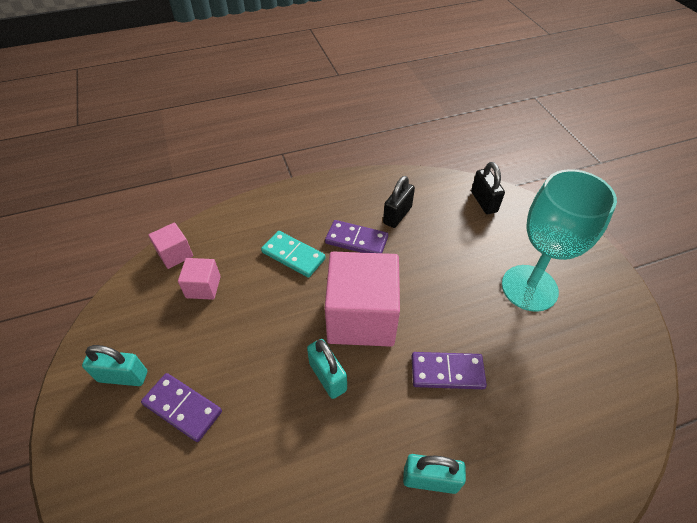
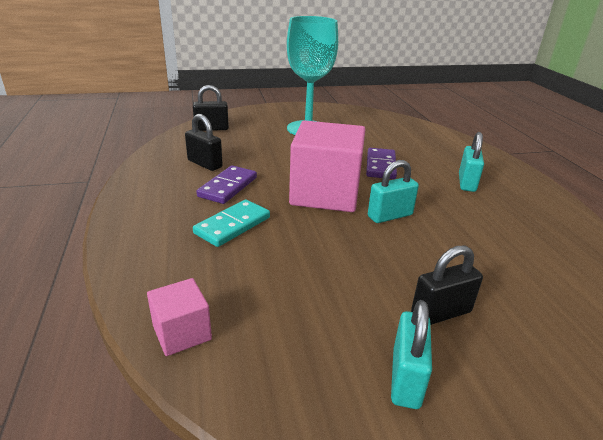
camera: 85 degrees left, 20 degrees down
(182, 408) = (441, 313): purple domino -> black padlock
(203, 287) = (259, 299): pink cube -> none

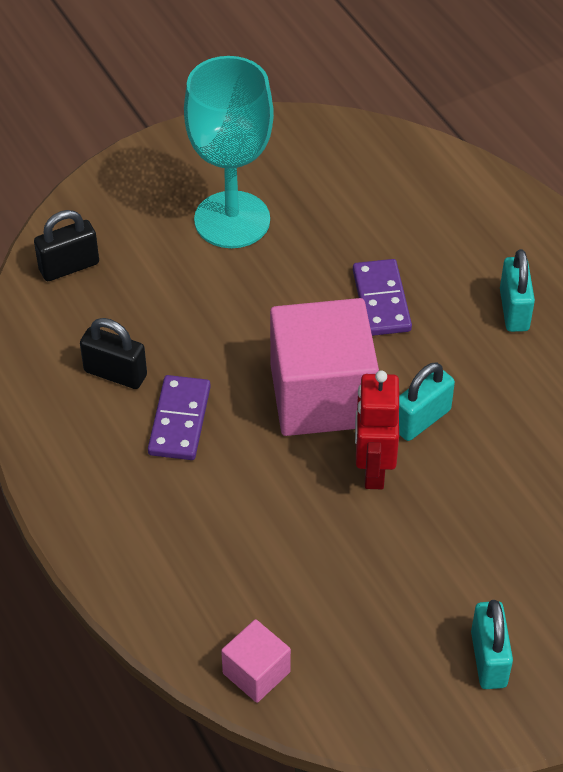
camera: 15 degrees left, 20 degrees up
(233, 225) = (227, 499): turquoise domino -> none
(345, 232) = (373, 469): none -> red robot
(441, 313) = (510, 569): black padlock -> none

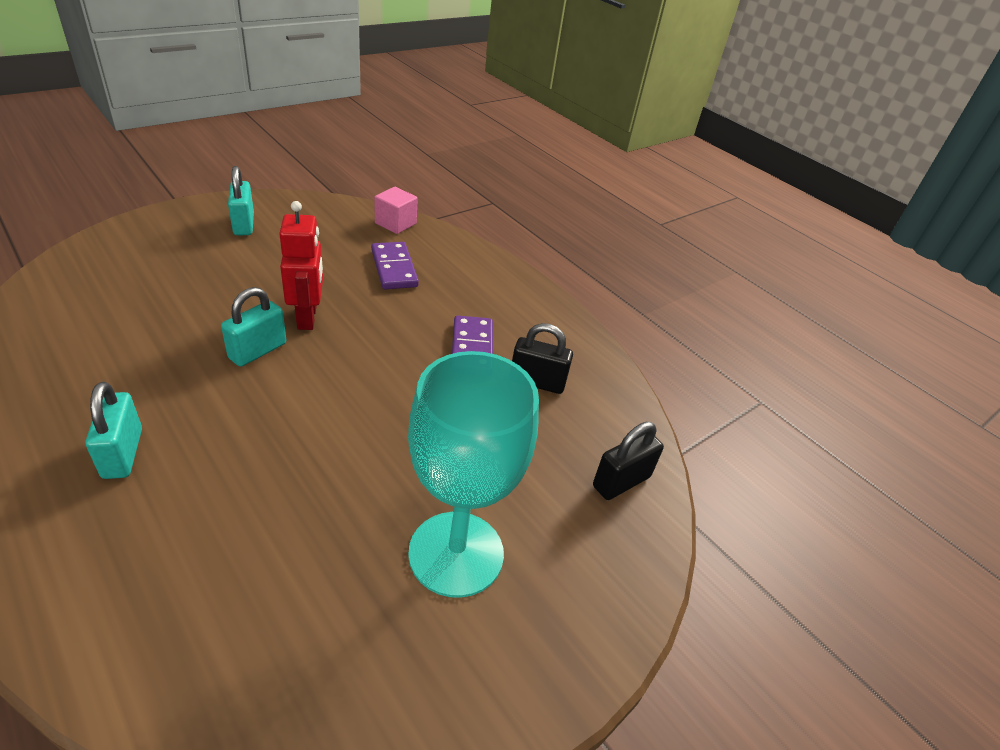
camera: 165 degrees right, 10 degrees down
(322, 396) = (348, 368): pink cube -> none
(381, 300) = (277, 458): purple domino -> purple domino (394, 268)

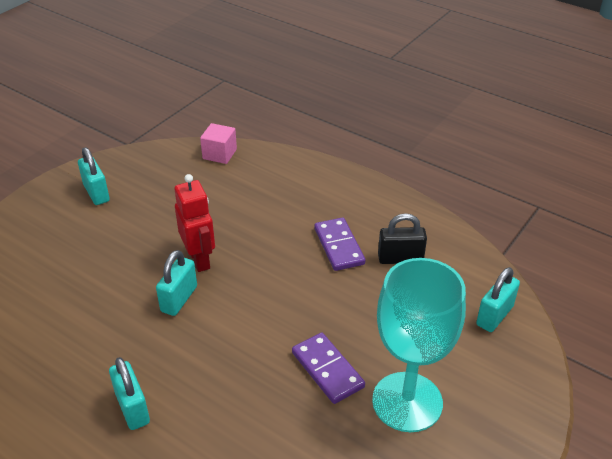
camera: 10 degrees left, 0 degrees up
(394, 268) = (241, 196): purple domino -> purple domino (327, 370)
(621, 481) = (494, 316): black padlock -> turquoise padlock

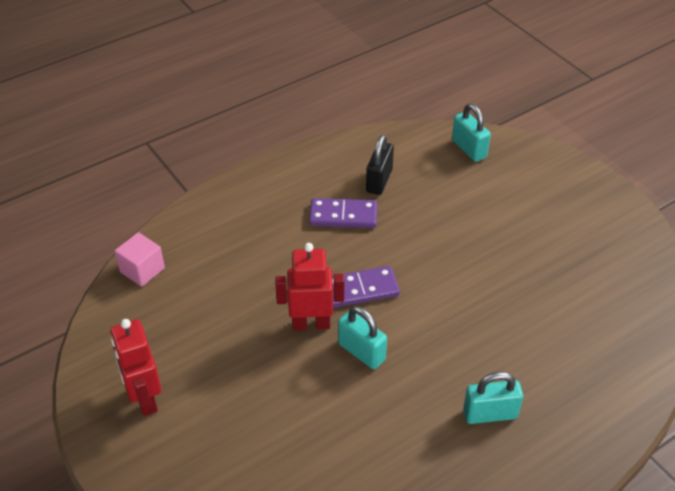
camera: 70 degrees left, 5 degrees up
(96, 193) = (145, 399): turquoise padlock -> red robot
(327, 370) = (490, 266): purple domino -> purple domino (361, 289)
(407, 402) = (539, 227): turquoise goblet -> none

